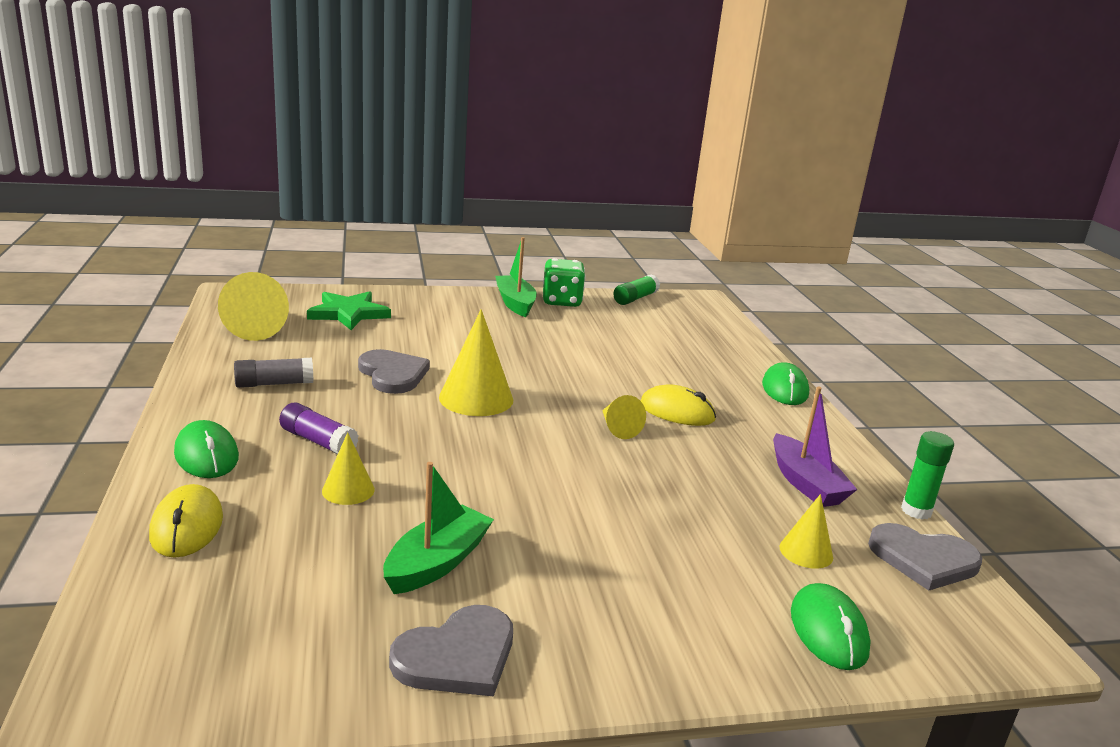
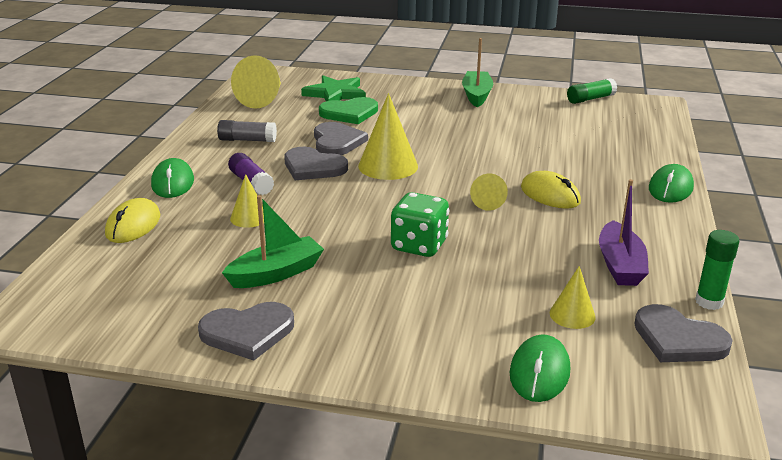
camera: 25 degrees right, 5 degrees up
(383, 336) = (349, 113): none -> green heart
(385, 410) = (313, 167): none -> grey heart
(561, 301) = (519, 97): green dice -> green dice (419, 246)

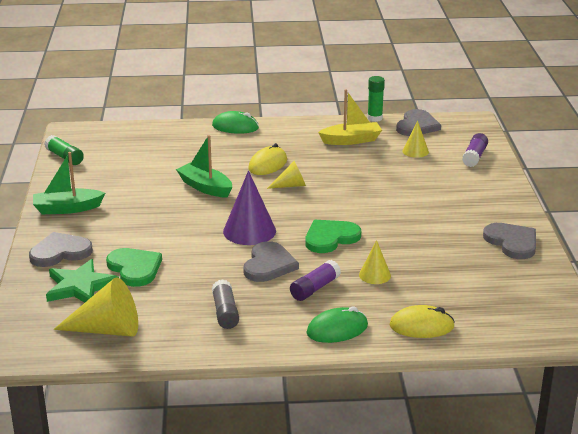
camera: 105 degrees left, 0 degrees up
(276, 273) = (442, 247): green boat -> green boat (205, 187)
(337, 142) = (209, 263): grey heart -> grey heart (60, 252)
(345, 206) = (330, 238): none -> green heart
(388, 166) = (249, 231): yellow cone -> purple cone
(419, 246) = (370, 202): green dice -> none
(539, 372) = (474, 157): green mouse -> purple glue stick
(620, 265) = (351, 140): purple boat -> yellow boat

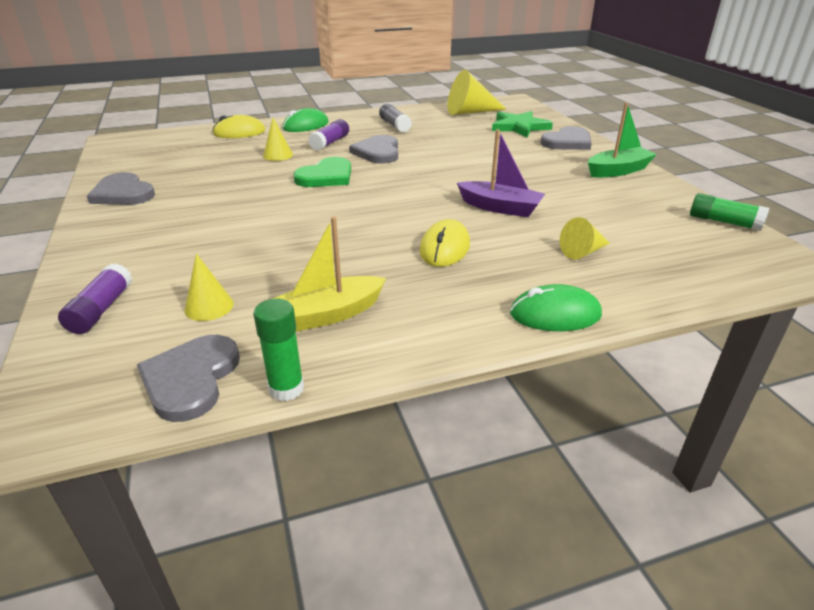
camera: 165 degrees right, 5 degrees up
(134, 268) = (491, 139): green heart -> none
(205, 187) = (500, 208): green boat -> purple boat
(249, 231) = (413, 173): purple cone -> none
(291, 185) = (395, 223): yellow cone -> yellow cone (583, 252)

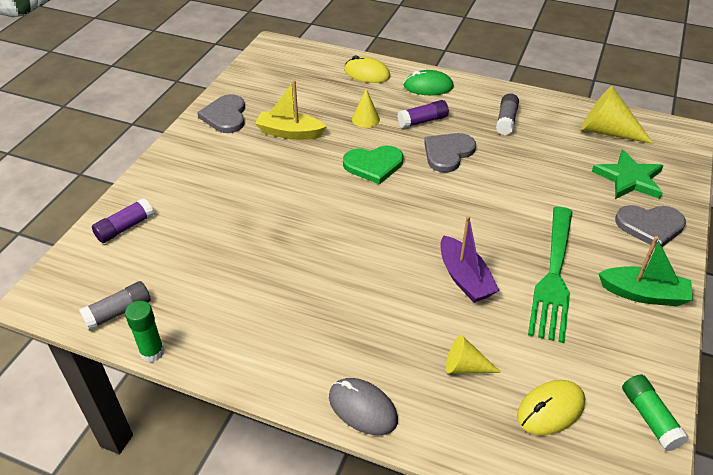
camera: 40 degrees right, 10 degrees up
(191, 379) = (118, 312): grey heart -> grey glue stick
(209, 306) = (176, 260): yellow cone -> none
(328, 314) = (229, 310): yellow boat -> yellow boat (290, 133)
(445, 248) = (367, 296): yellow mouse -> yellow mouse (550, 409)
(555, 184) = (553, 277): none -> green fork
(555, 314) = (362, 408): green mouse -> grey mouse

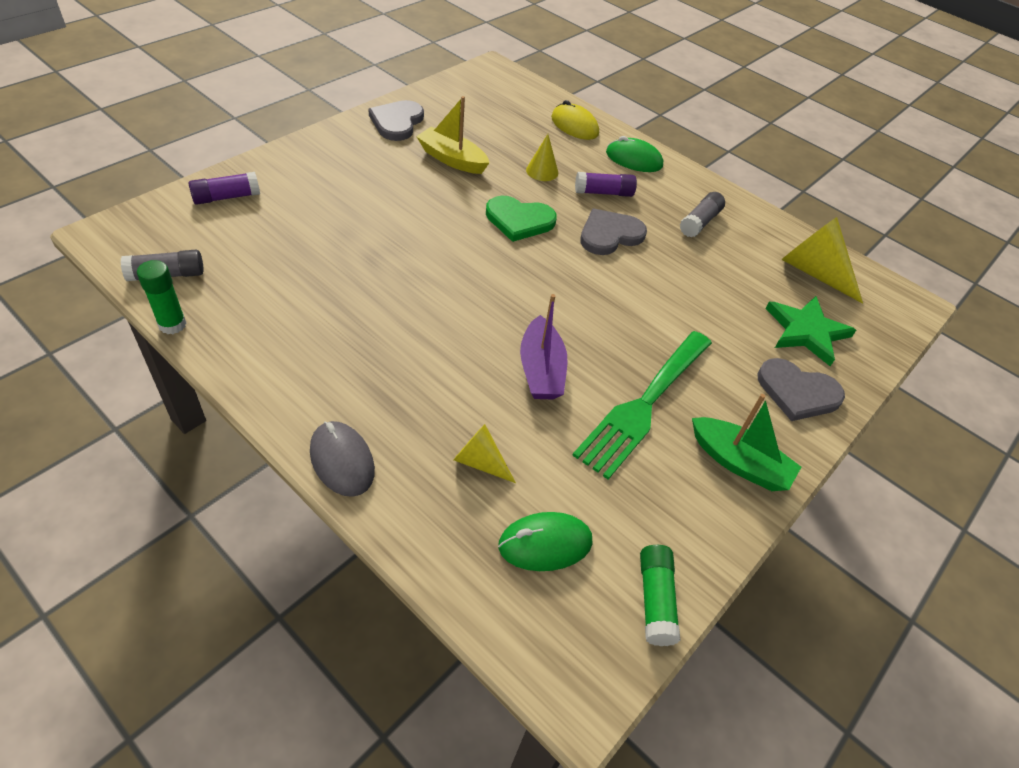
camera: 15 degrees right, 5 degrees up
(550, 409) = (545, 544): yellow mouse -> green mouse

